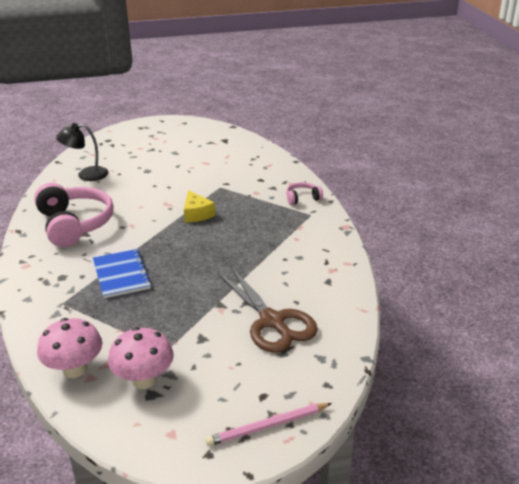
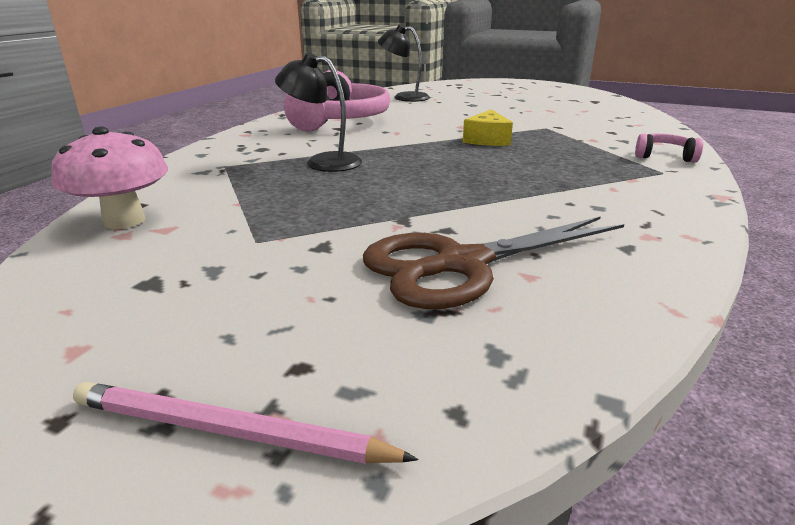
camera: 35 degrees right, 5 degrees down
(121, 275) = (323, 162): blue notebook -> black lamp
(144, 380) = (171, 262): pink mushroom -> none
(272, 321) = (461, 264): brown scissors -> brown scissors turned 60 degrees clockwise

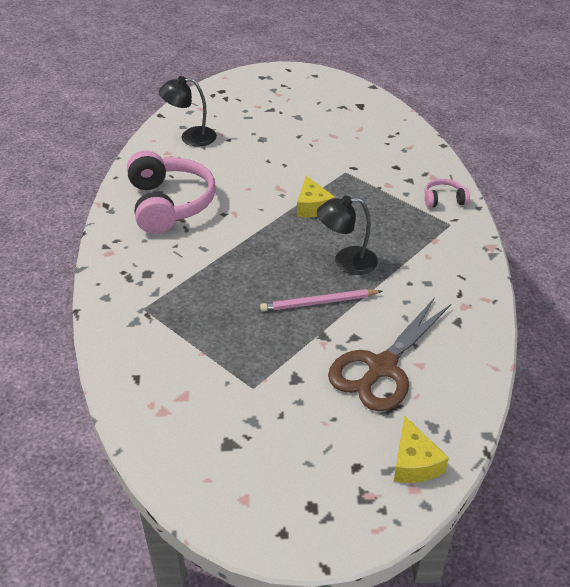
camera: 25 degrees left, 15 degrees up
(124, 221) = (147, 398): pink mushroom -> none
(229, 431) = (356, 508): pink pencil -> pink pencil (319, 303)
(323, 162) = (214, 279): black lamp -> black lamp (346, 261)
(414, 396) = (414, 462): none -> yellow cheese

